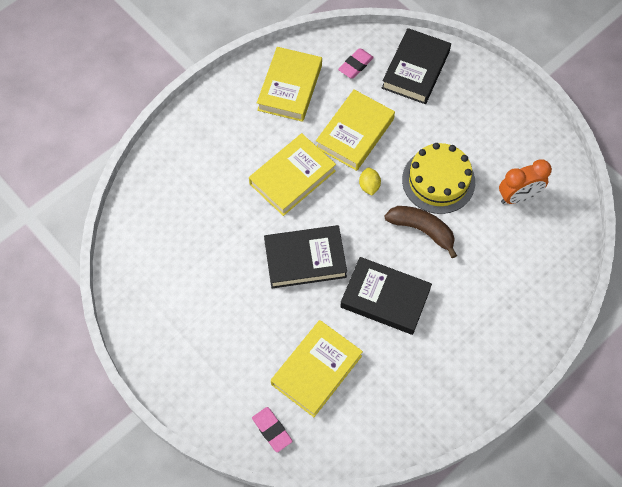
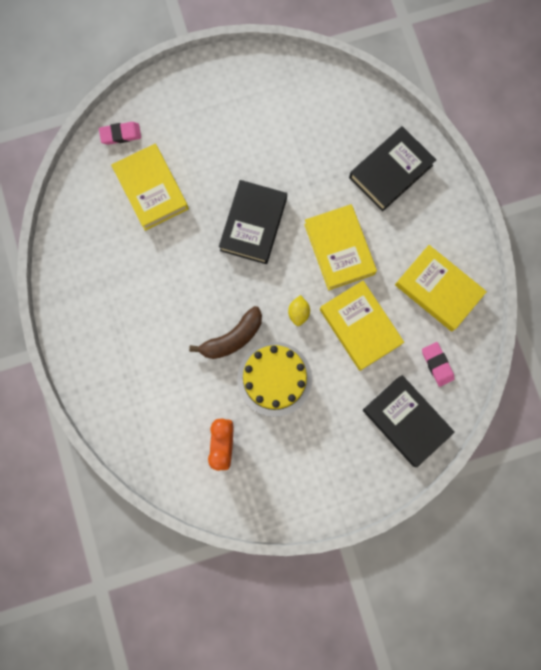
camera: 115 degrees right, 15 degrees up
(369, 186) = (298, 313): yellow lemon -> yellow lemon turned 75 degrees clockwise
(385, 298) = (185, 274): black book -> black book (390, 171)

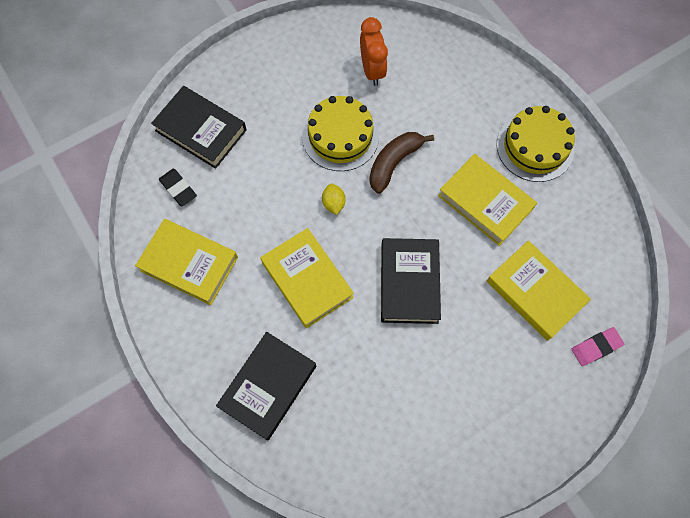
camera: 165 degrees right, 10 degrees down
(97, 320) = (535, 147): none -> yellow cake
(360, 327) = (266, 205): yellow book -> yellow book (485, 202)
(437, 364) = (178, 189): pink eraser -> black eraser

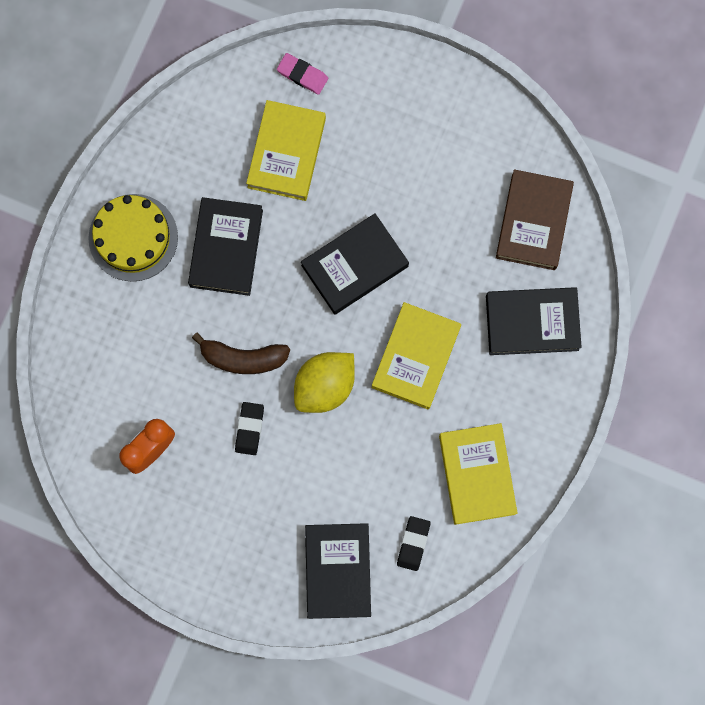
camera: 125 degrees left, 10 degrees up
(333, 203) = (325, 386): yellow lemon -> yellow lemon, size x2.04
(340, 136) = (249, 429): yellow cake -> black eraser
(348, 449) = (533, 222): none -> brown book
(485, 202) = (226, 248): yellow book -> black book

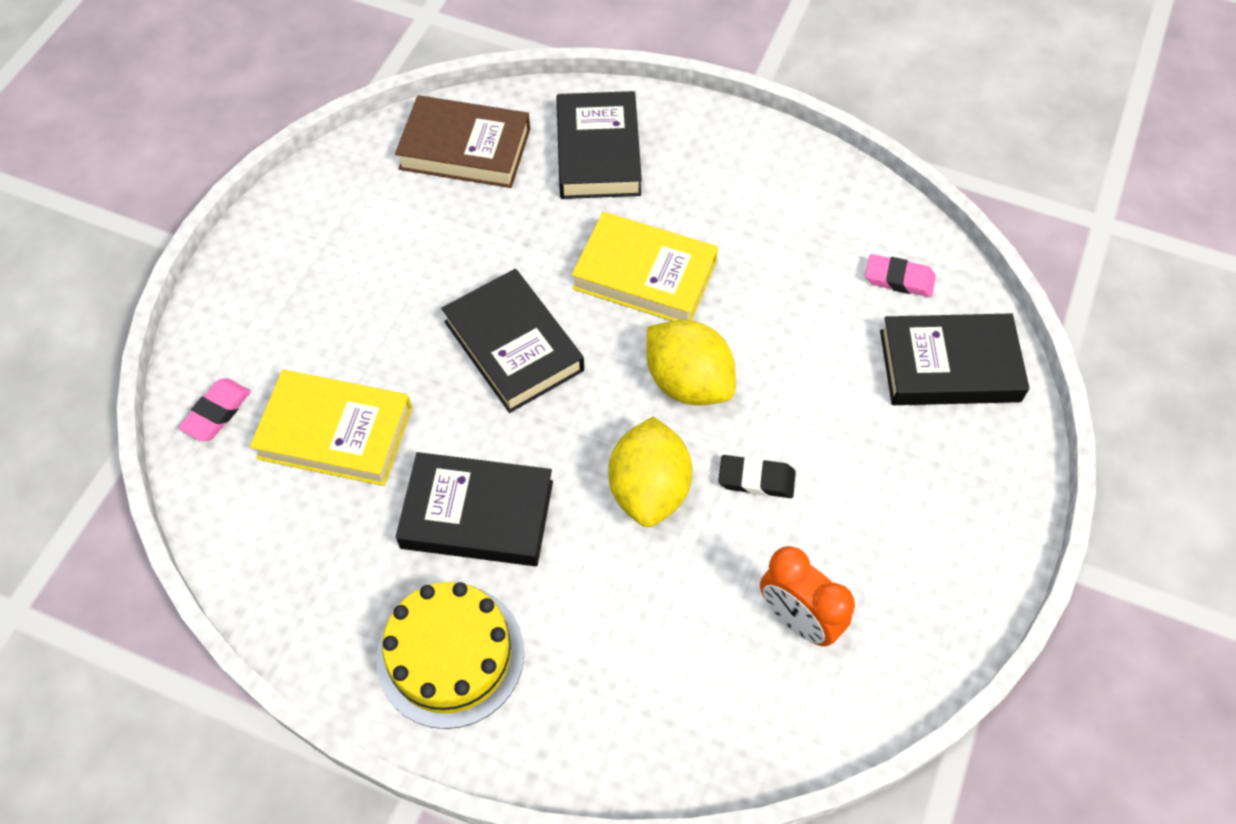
camera: 90 degrees left, 20 degrees down
(243, 358) = (649, 489): brown banana -> yellow lemon
(413, 543) = (899, 279): black eraser -> pink eraser
(477, 474) = (799, 210): yellow book -> none

